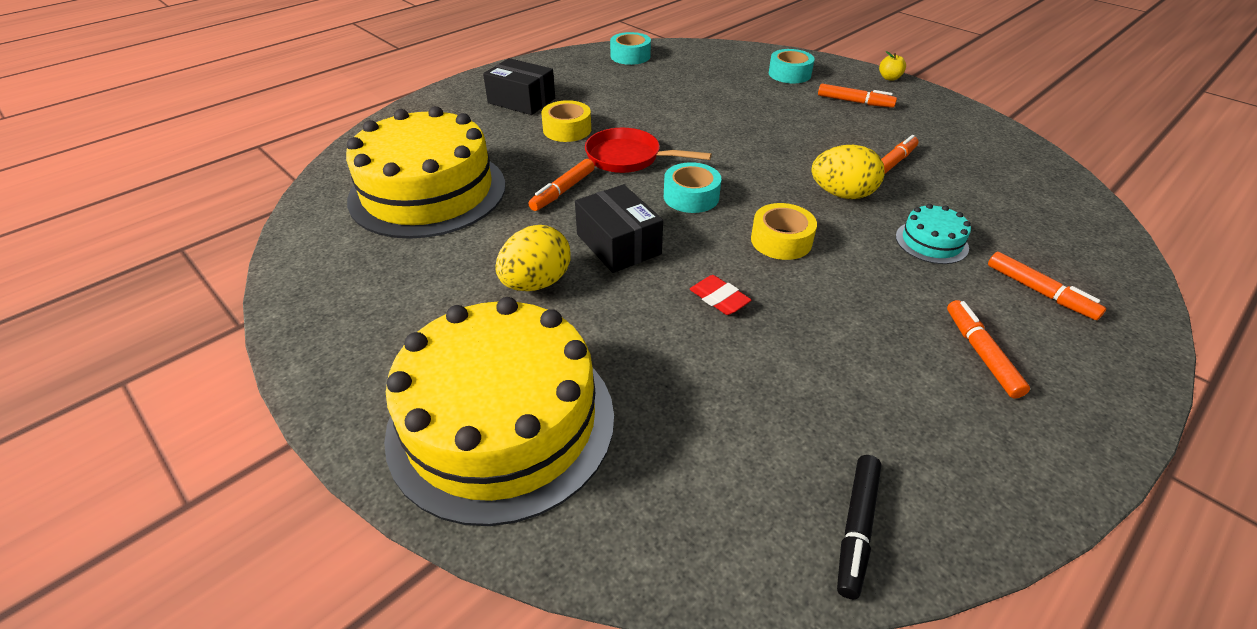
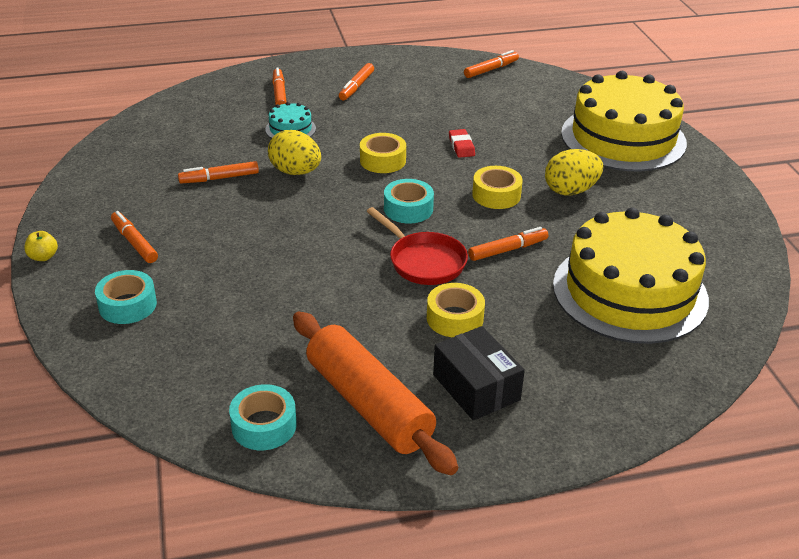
camera: 150 degrees left, 5 degrees down
(582, 77) = (369, 404): none -> orange rolling pin
(618, 244) = (496, 195): black box -> yellow tape
(856, 528) = (491, 69): black marker -> orange marker

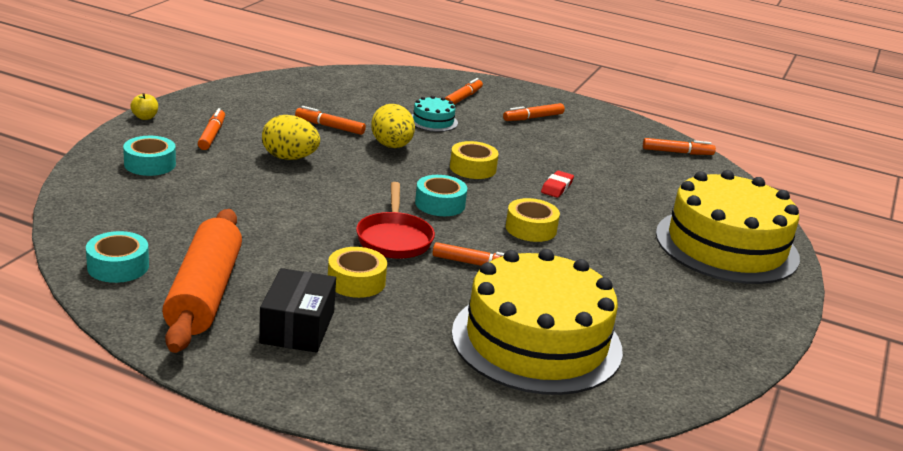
camera: 35 degrees right, 10 degrees down
(570, 191) = (605, 255): yellow egg -> yellow egg (289, 158)

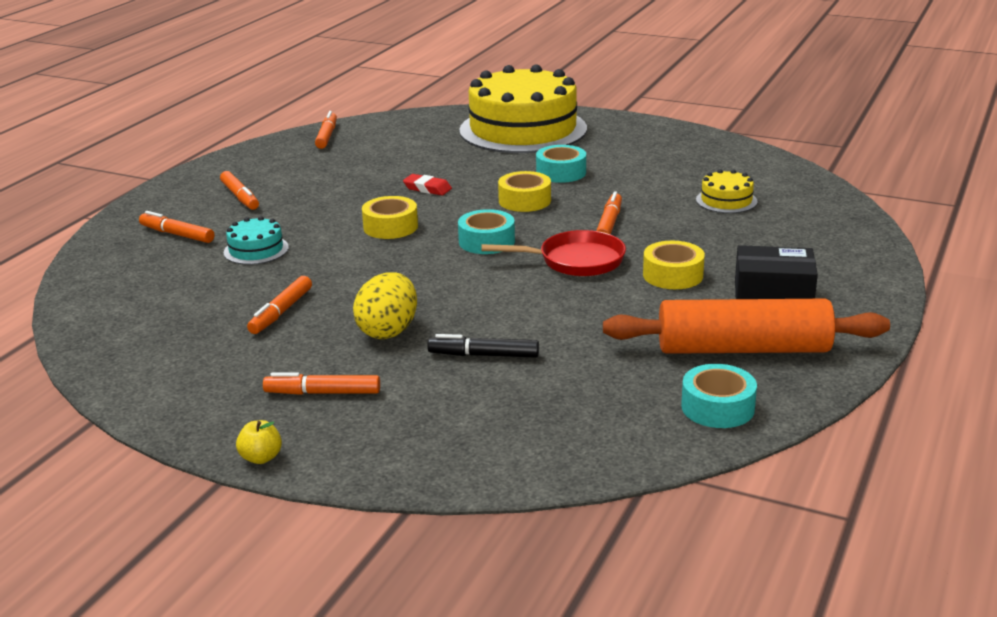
camera: 85 degrees left, 0 degrees up
(150, 164) = (433, 428): turquoise tape -> turquoise tape (561, 172)
(240, 187) = (484, 355): none -> black marker
(392, 146) = (338, 271): yellow egg -> none
(536, 341) = (726, 200): yellow cake -> yellow cake, size x0.41

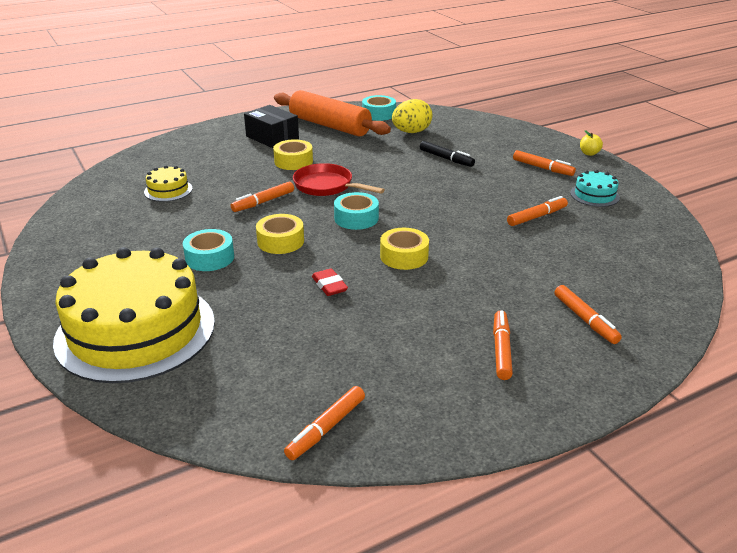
camera: 145 degrees left, 5 degrees up
(256, 250) = (524, 274): turquoise cake -> turquoise cake (594, 195)
(388, 331) = (482, 185): yellow egg -> yellow egg (411, 132)

